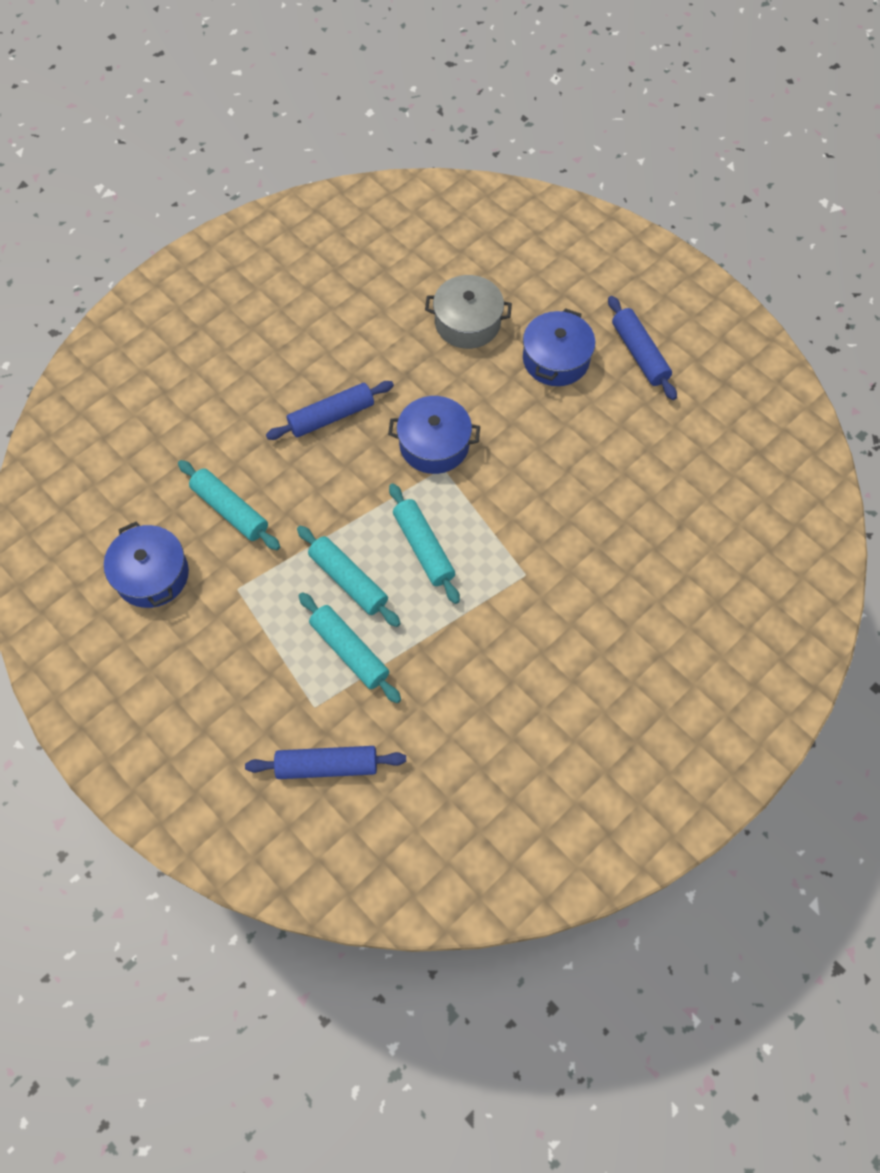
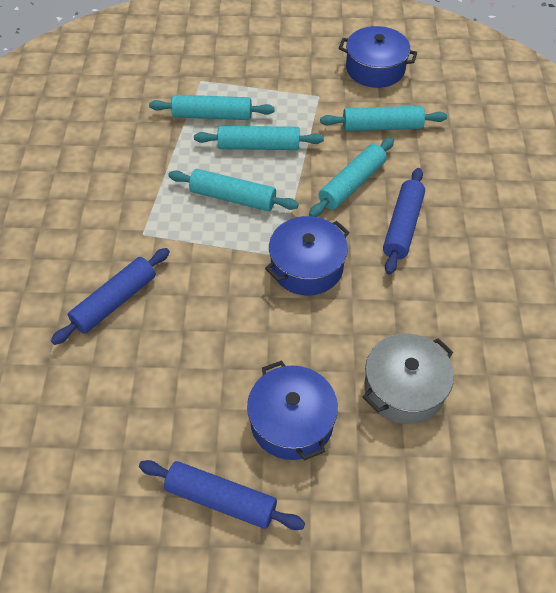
camera: 135 degrees right, 10 degrees down
(322, 480) = (352, 184): none -> turquoise rolling pin
(327, 766) = (162, 65): blue rolling pin -> blue rolling pin (115, 301)

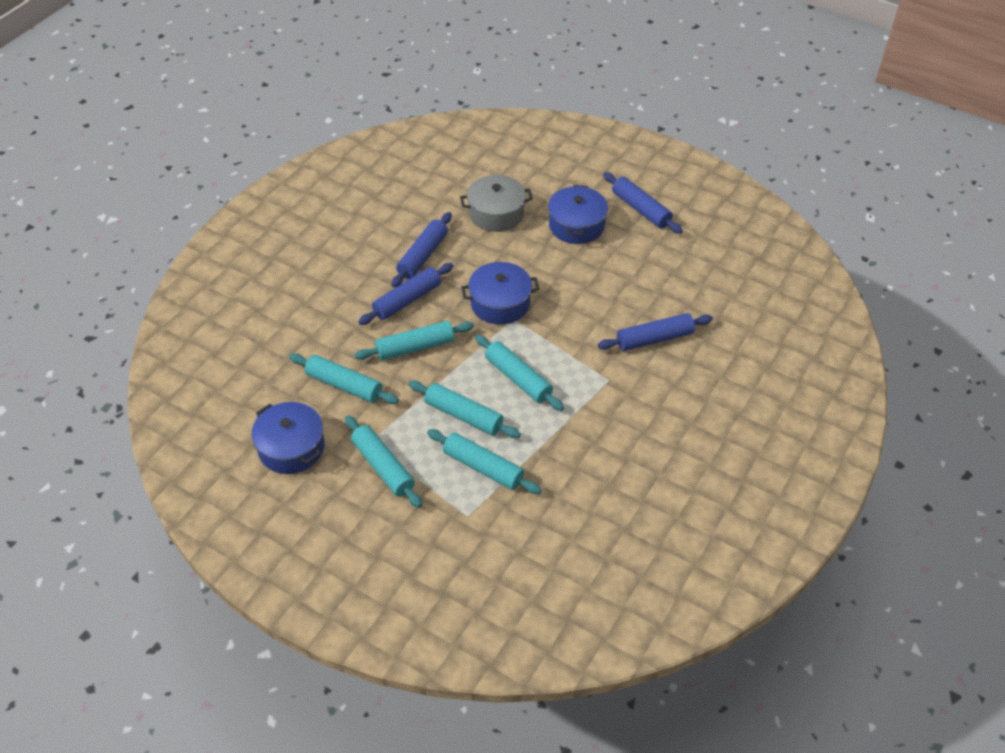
camera: 150 degrees left, 5 degrees down
(293, 85) = (383, 467): none -> turquoise rolling pin
(435, 285) = (423, 256): none -> blue rolling pin

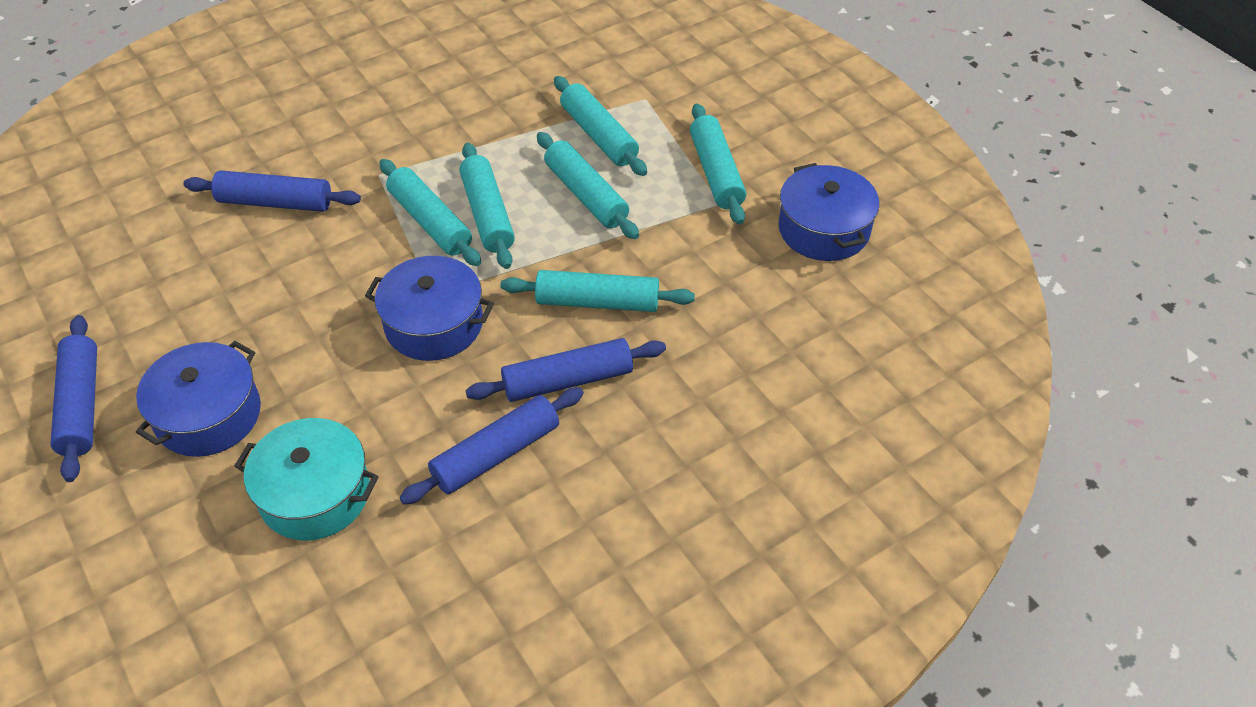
camera: 155 degrees left, 0 degrees up
(344, 385) = (723, 284): turquoise rolling pin -> turquoise rolling pin (430, 222)
(496, 213) = (315, 494): grey pot -> turquoise pot

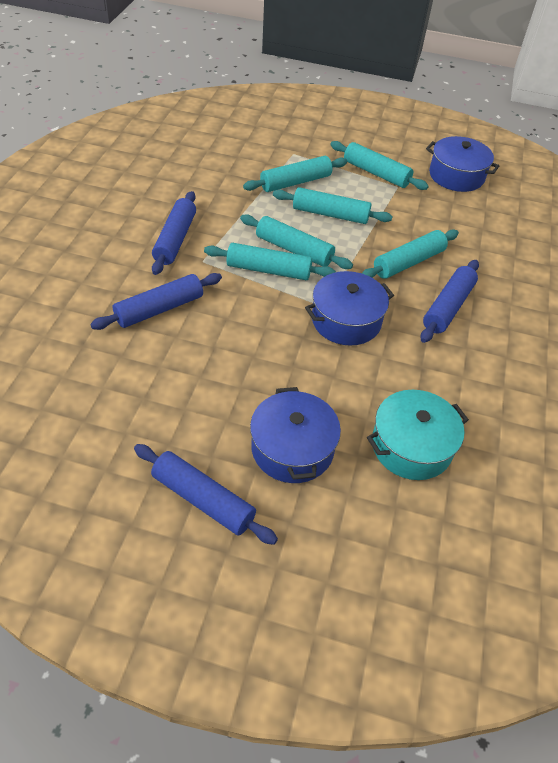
camera: 45 degrees left, 0 degrees up
(496, 454) = (466, 363): blue rolling pin -> blue rolling pin (175, 239)
(599, 135) = (295, 182): turquoise rolling pin -> turquoise rolling pin turned 45 degrees counterclockwise

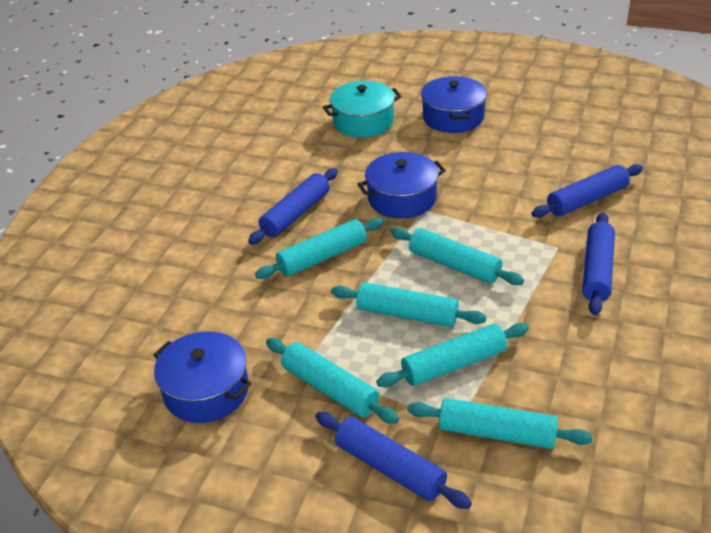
camera: 170 degrees left, 10 degrees down
(203, 499) = (513, 93): blue rolling pin -> blue rolling pin (390, 468)
(268, 270) = (482, 241): turquoise rolling pin -> turquoise rolling pin (497, 433)

